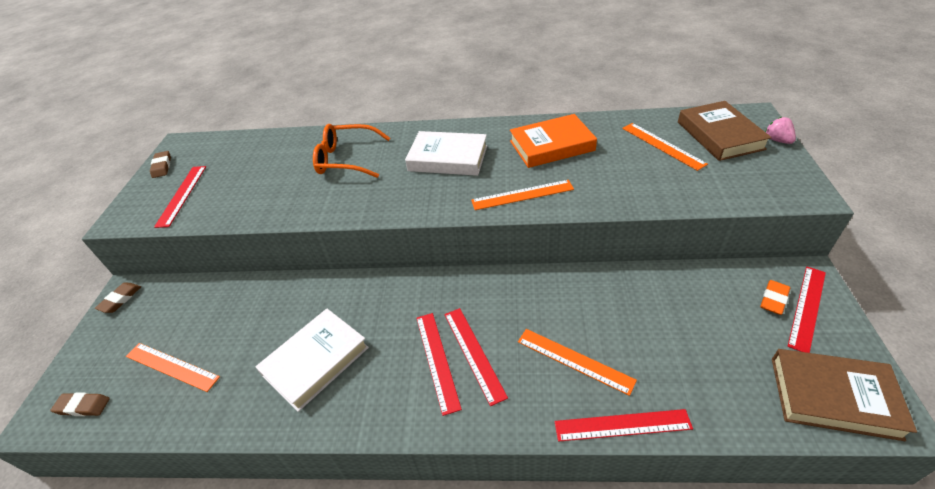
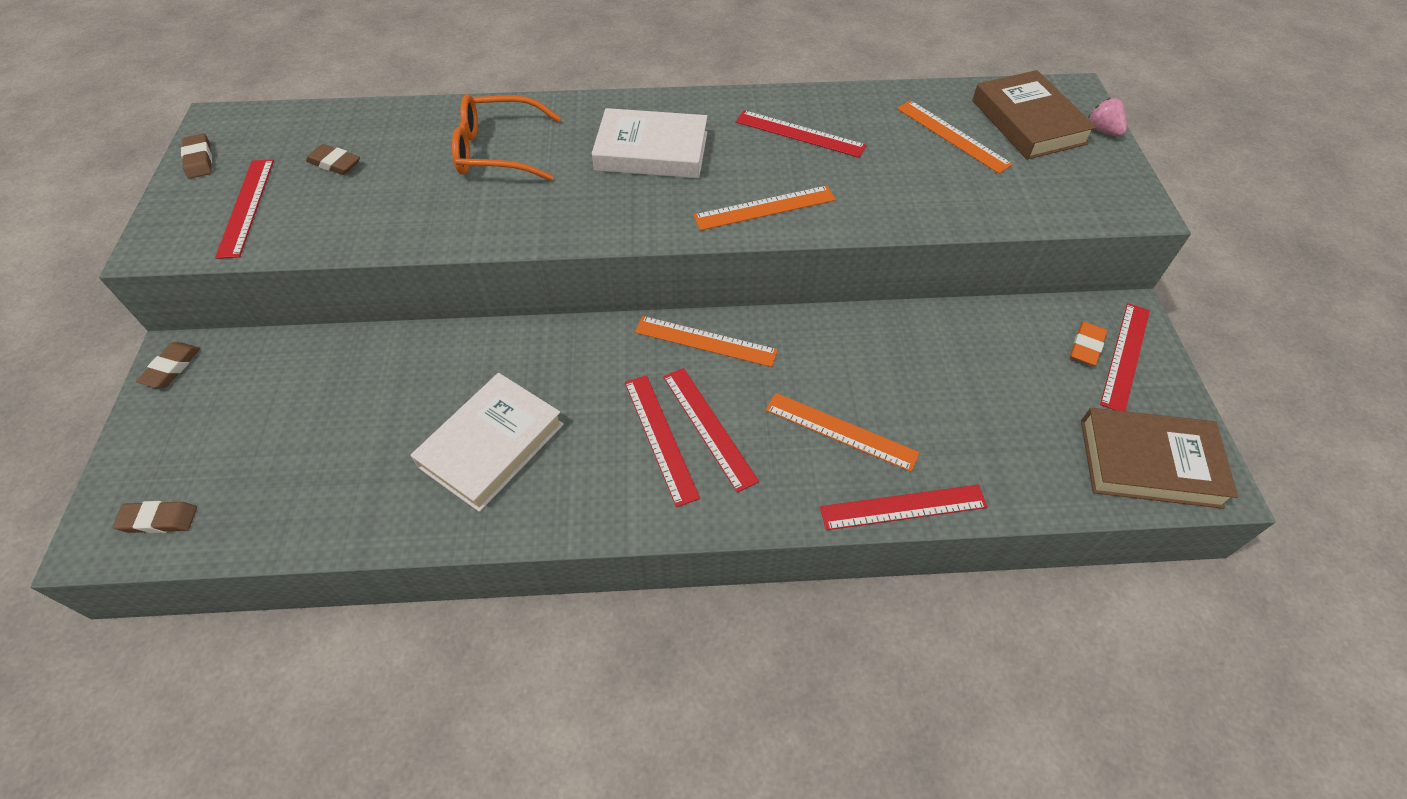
camera: 10 degrees left, 10 degrees up
(172, 366) = (280, 460): orange ruler -> orange ruler (705, 341)
(242, 168) = (335, 163): none -> brown eraser
(551, 146) = (800, 134): orange book -> red ruler

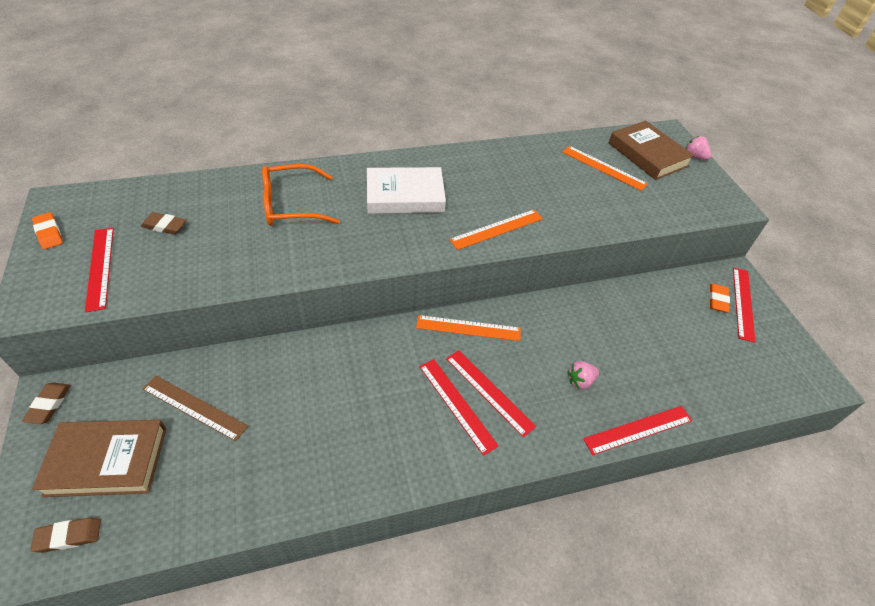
camera: 15 degrees left, 5 degrees down
(199, 159) = (49, 233): brown eraser -> orange eraser
(333, 394) = (194, 407): none -> brown ruler
(491, 445) = (332, 429): white book -> none
(800, 134) = (504, 174): red ruler -> none
(840, 431) = (580, 381): orange ruler -> pink strawberry
(1149, 462) = (780, 373): brown book -> brown book (107, 461)

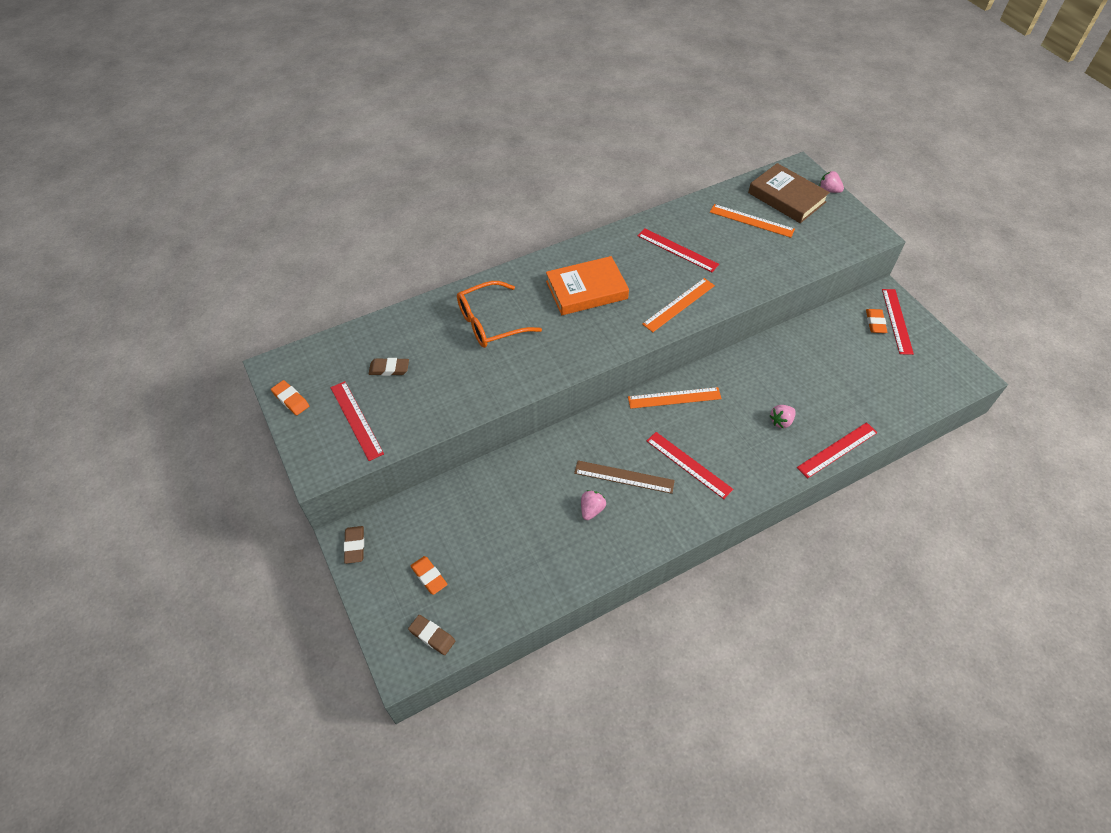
camera: 10 degrees left, 5 degrees up
(68, 536) = (432, 636): brown eraser -> brown eraser turned 60 degrees clockwise
(107, 461) = (429, 576): brown book -> orange eraser
(194, 407) = (476, 518): brown ruler -> brown ruler (624, 477)
(325, 429) = (591, 509): none -> pink strawberry
(405, 195) = (586, 290): white book -> orange book
(489, 391) = (710, 448): red ruler -> red ruler (677, 250)

